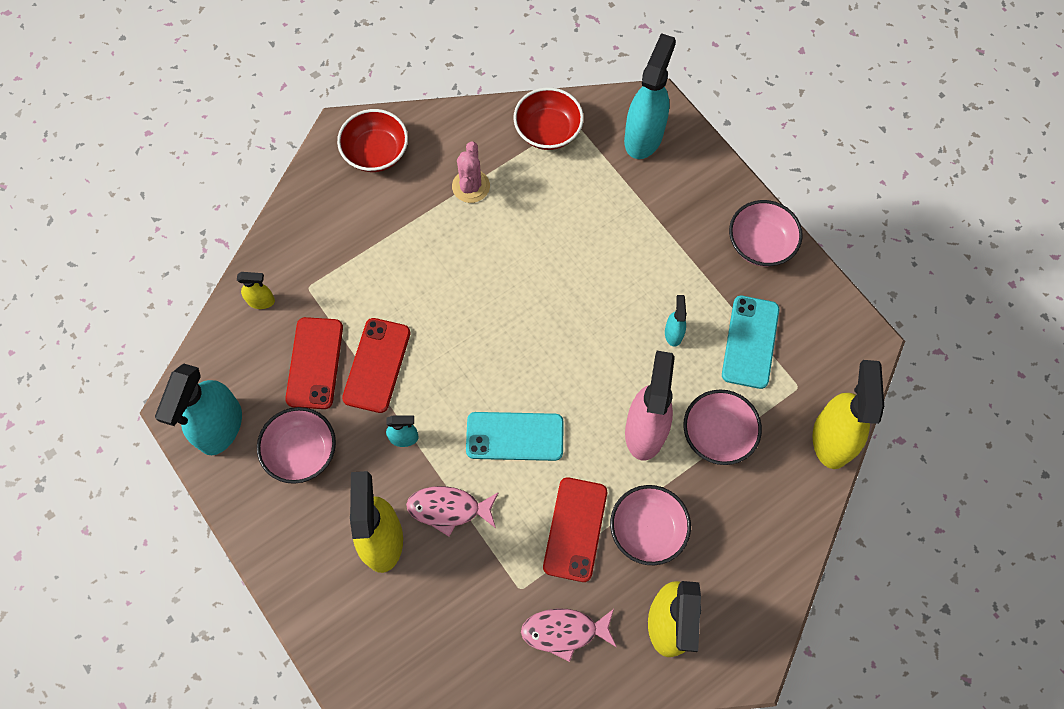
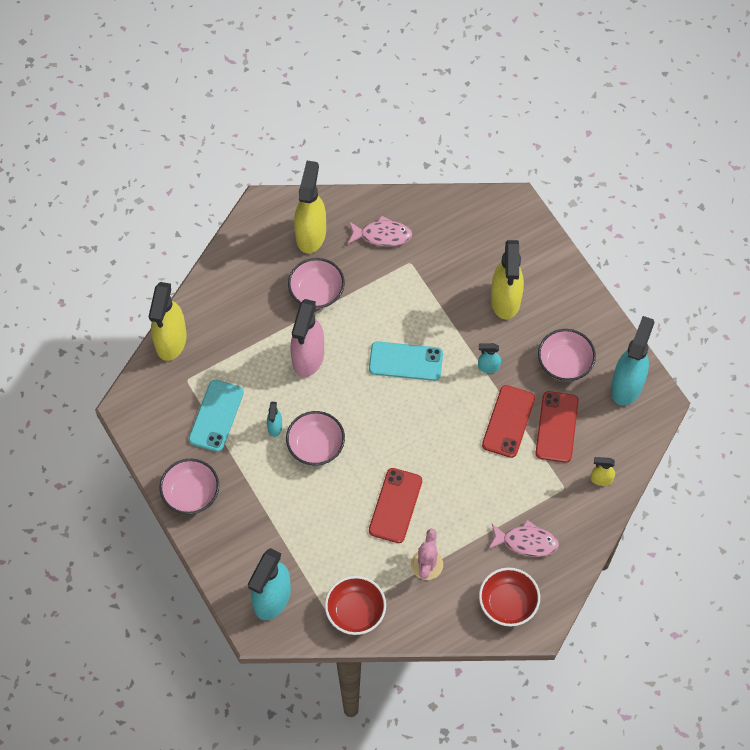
camera: 175 degrees left, 5 degrees down
(448, 509) = (457, 316): pink fish -> pink fish (526, 542)
(575, 529) = (368, 296): red phone -> red phone (395, 505)
(718, 434) = (254, 351): pink bowl -> pink bowl (316, 446)

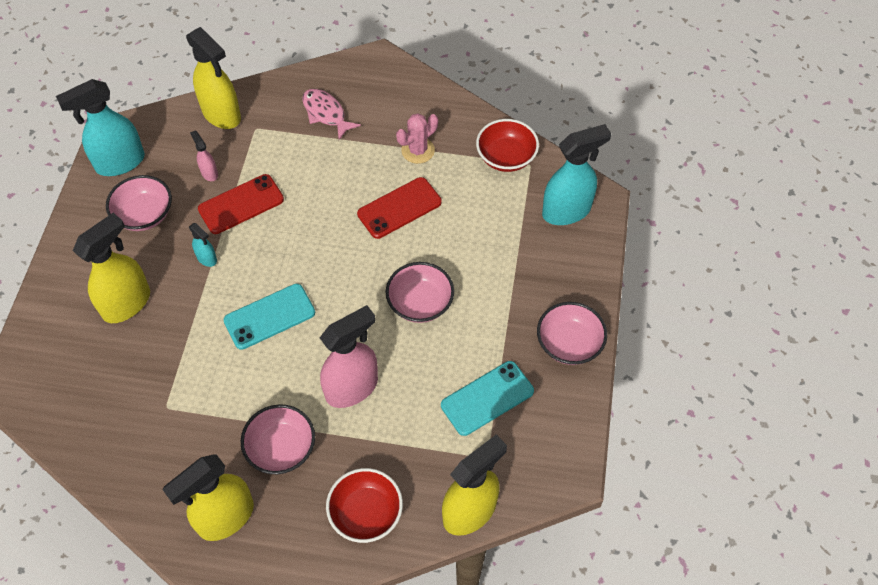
camera: 140 degrees left, 5 degrees down
(275, 427) = (441, 346): turquoise spray bottle -> none
(382, 235) = (160, 457): pink fish -> none
(405, 361) = (269, 316): turquoise phone -> turquoise phone turned 75 degrees counterclockwise
(508, 603) = (384, 86): red bowl -> red bowl (366, 513)
(557, 427) = (209, 173): red phone -> pink spray bottle
(601, 479) = (222, 114): yellow spray bottle -> yellow spray bottle, size x2.14

